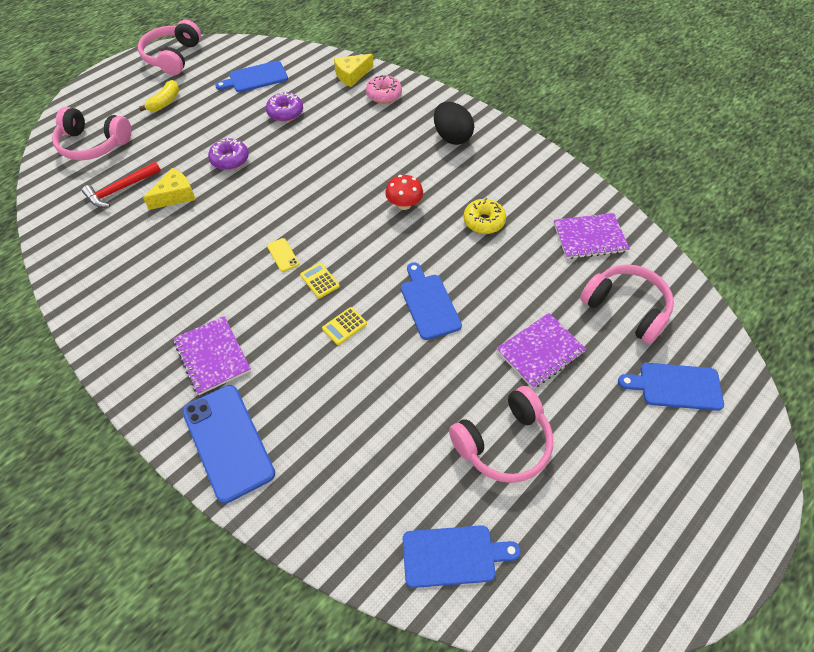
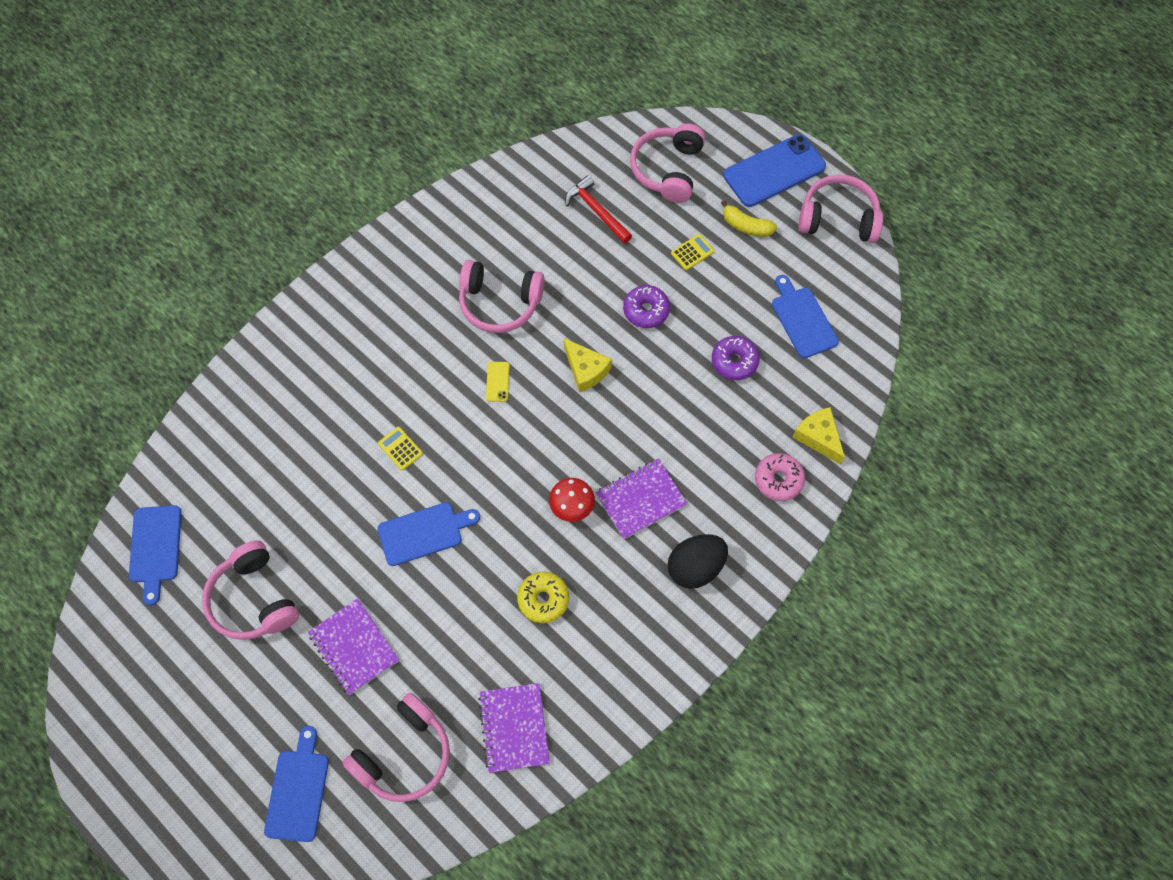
camera: 90 degrees right, 10 degrees up
(175, 195) = (587, 264): yellow cheese -> yellow cheese (585, 370)
(201, 255) = (500, 303): none -> pink headphones
(212, 356) = (374, 332): purple notebook -> purple notebook (641, 499)
(228, 442) = (283, 358): blue phone -> blue phone (774, 171)
(283, 255) = (497, 381): yellow phone -> yellow phone turned 60 degrees counterclockwise
(319, 281) = (460, 421): yellow calculator -> yellow calculator (692, 252)

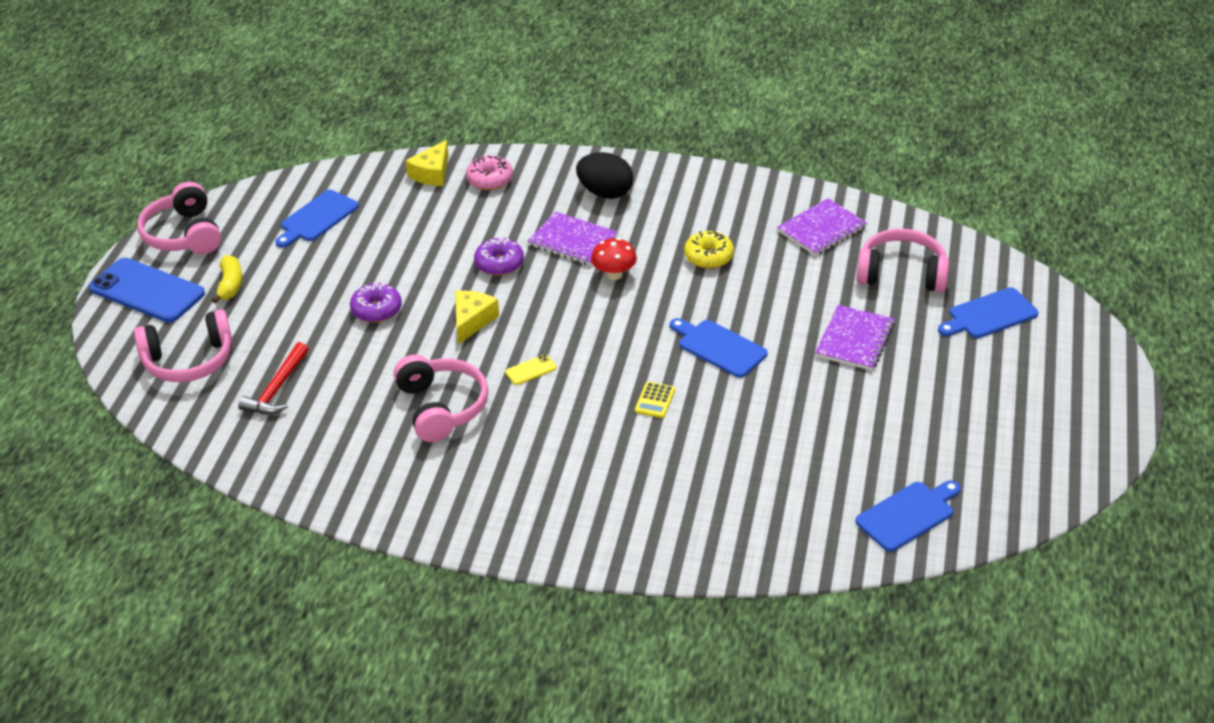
camera: 120 degrees left, 25 degrees down
(254, 599) = (881, 421): pink headphones -> none
(692, 252) = (286, 306): yellow calculator -> none
(734, 361) = (392, 240): purple donut -> purple donut (499, 264)

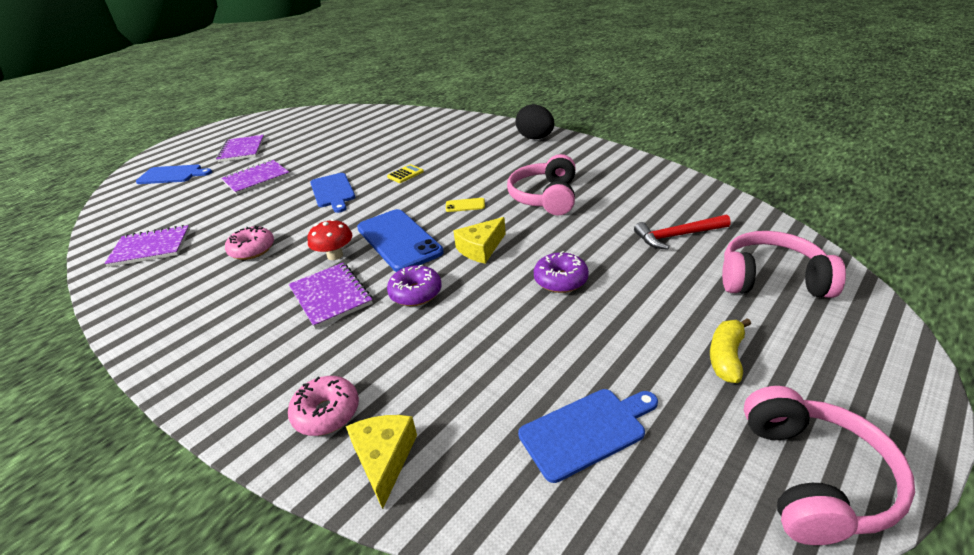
camera: 150 degrees left, 5 degrees down
(147, 291) = (851, 383): blue phone -> blue phone (399, 240)
(277, 389) = (677, 236): red hammer -> red hammer turned 150 degrees counterclockwise
(432, 173) = (384, 459): yellow cheese -> yellow cheese turned 60 degrees counterclockwise
(605, 193) = (239, 342): black egg -> black egg (535, 138)
(708, 257) = (252, 250): yellow donut -> pink donut
(901, 274) = (167, 206): pink headphones -> none
(907, 515) = (350, 117): blue cutting board -> none
(972, 385) = (242, 150): none -> purple notebook

